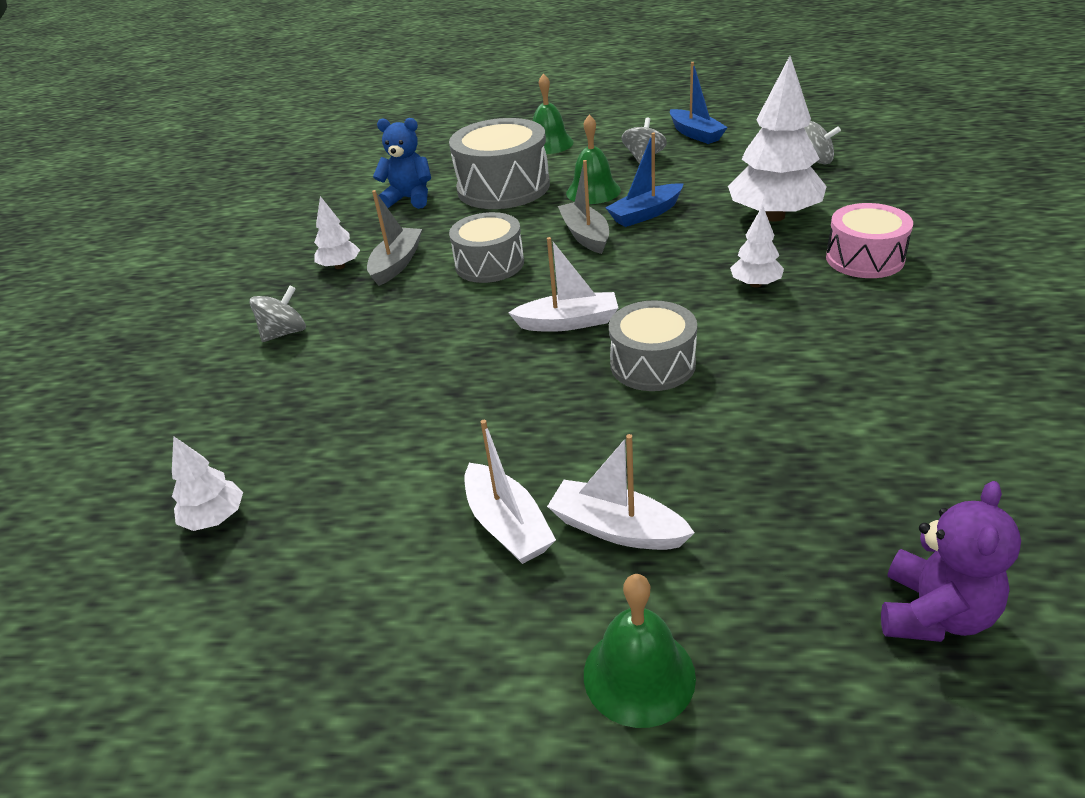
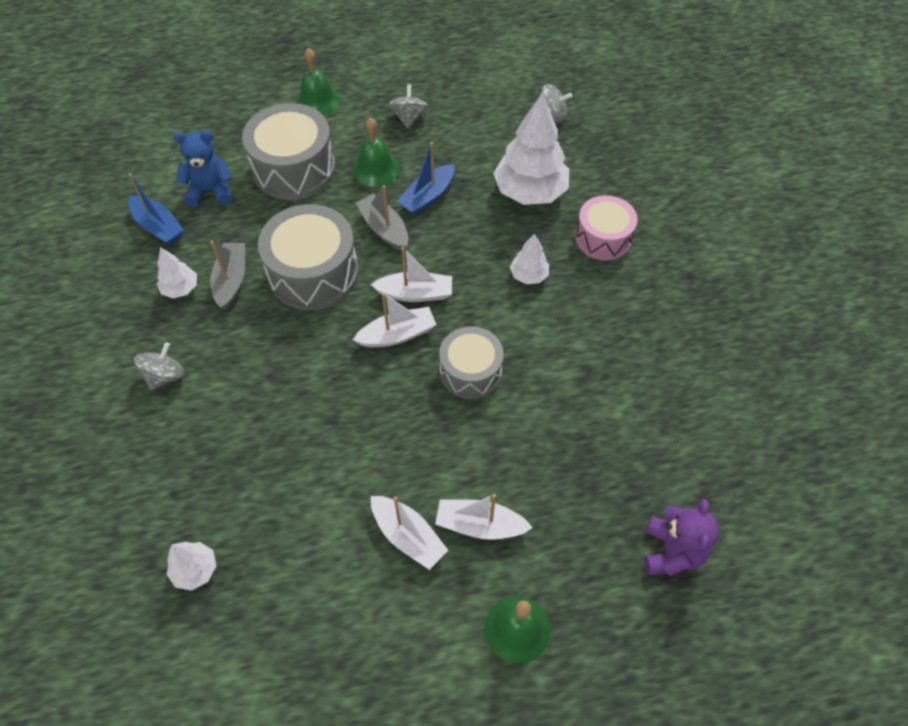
camera: 20 degrees left, 20 degrees up
(489, 264) = (313, 273): grey drum -> grey drum, size x1.56
(604, 289) = (415, 293): none -> white boat
(695, 134) = (447, 81): blue boat -> blue boat (158, 226)

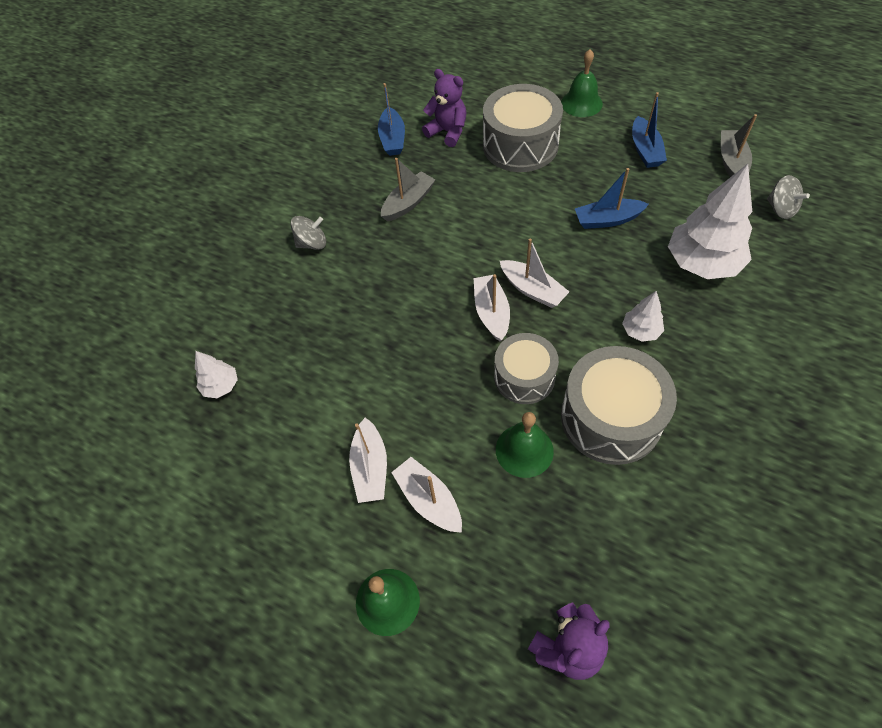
camera: 45 degrees right, 0 degrees up
(180, 288) = (371, 190): white tree -> none
(211, 191) = (448, 132): blue teddy bear -> purple teddy bear
(313, 273) = (469, 230): grey drum -> grey drum (611, 418)
(376, 169) = (583, 177): green bell -> green bell (524, 450)
(384, 229) = (550, 226): grey boat -> grey boat (731, 162)
(397, 335) = (491, 313): white boat -> white boat turned 120 degrees counterclockwise
(409, 118) = (645, 150): grey spinning top -> blue boat
(603, 238) = (739, 339): pink drum -> none

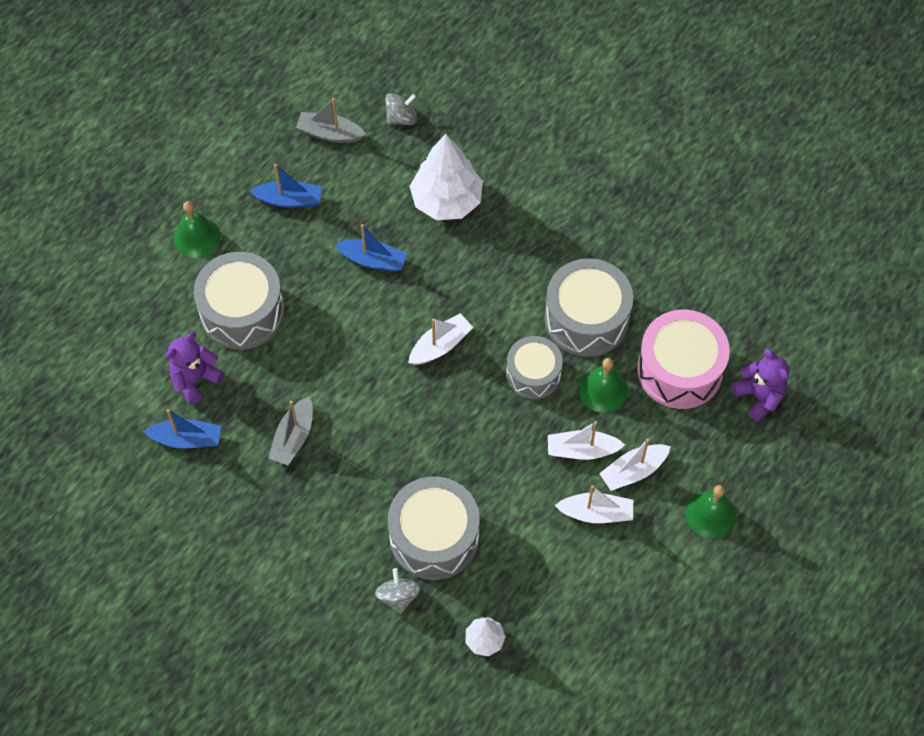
camera: 85 degrees left, 5 degrees up
(312, 243) = (323, 541): grey spinning top -> grey spinning top (398, 596)
(325, 324) = (434, 537): none -> grey drum
(408, 203) = (293, 437): grey boat -> grey boat turned 120 degrees counterclockwise
(491, 313) = (458, 386): white boat -> white boat (582, 450)
(576, 534) = (680, 370): none -> pink drum
(607, 220) = (373, 260): blue boat -> blue boat turned 75 degrees counterclockwise
(640, 331) = (507, 271): white tree -> none

